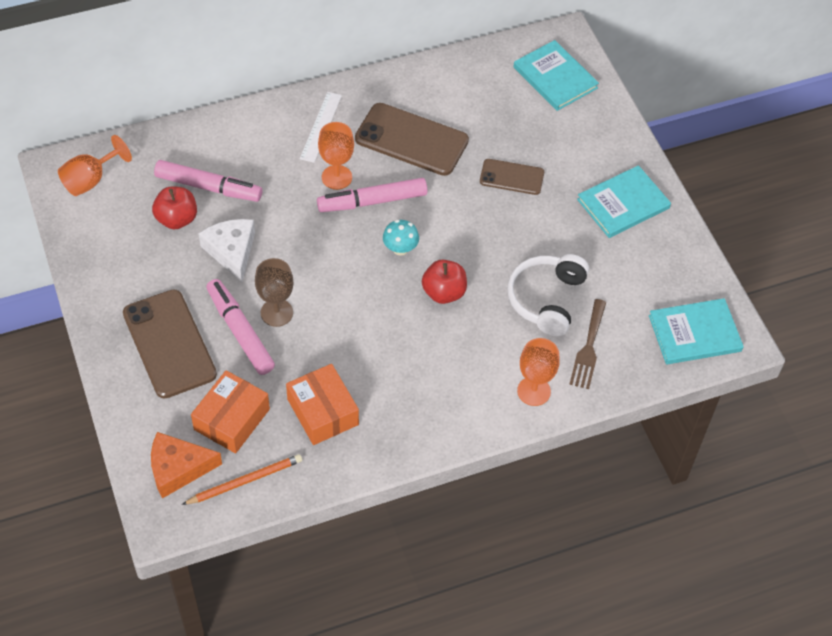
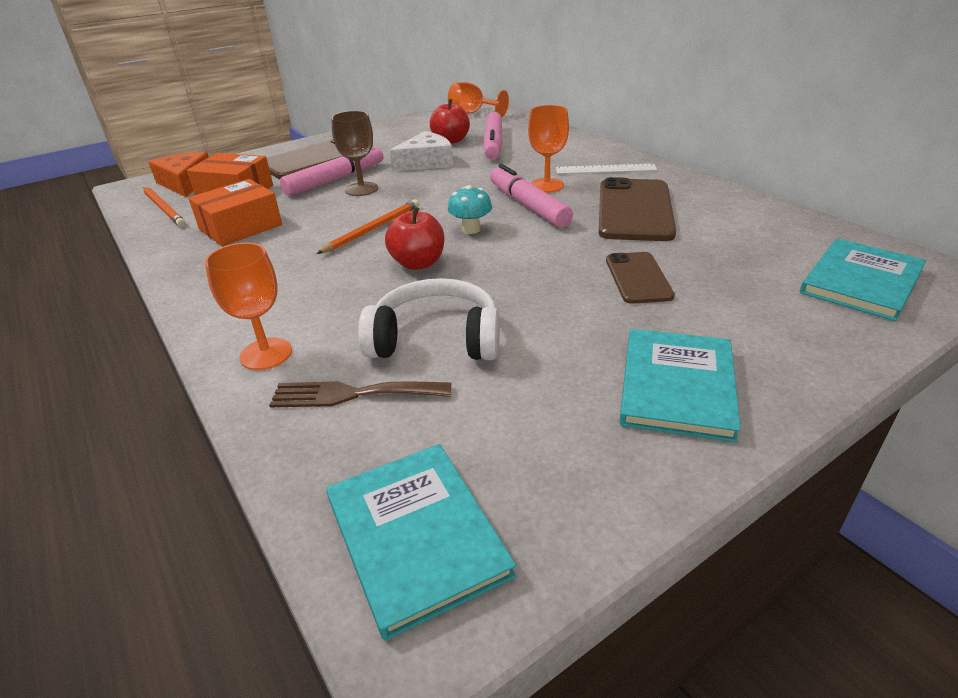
camera: 80 degrees right, 20 degrees down
(370, 313) = (373, 229): none -> orange pencil
(623, 204) = (676, 386): turquoise book -> turquoise book turned 60 degrees clockwise

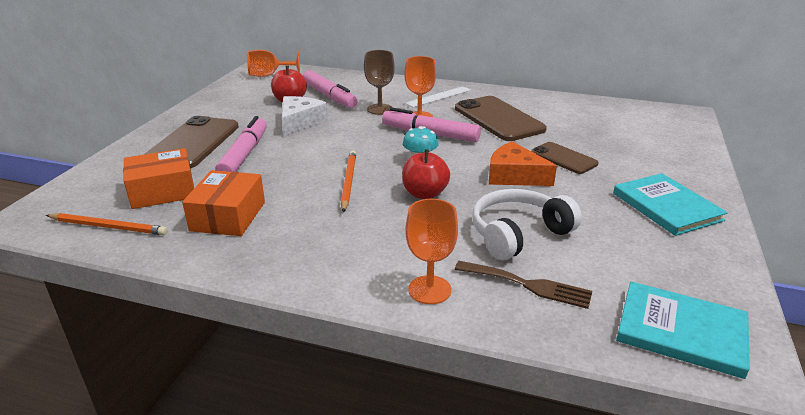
camera: 40 degrees left, 5 degrees down
(185, 183) = (84, 199): orange cheese -> orange cheese (514, 176)
(352, 394) = (528, 285): brown fork -> brown fork turned 120 degrees counterclockwise
(361, 189) = (283, 156): brown goblet -> brown goblet (380, 109)
(860, 282) = (658, 127): turquoise book -> none

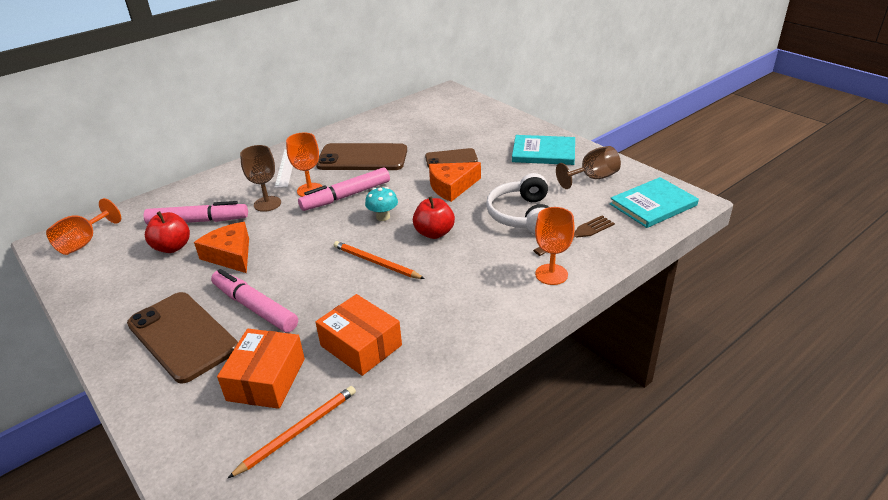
camera: 55 degrees left, 5 degrees up
(300, 122) = (230, 255): white cheese -> orange cheese
(667, 259) = (592, 178): none -> brown goblet

